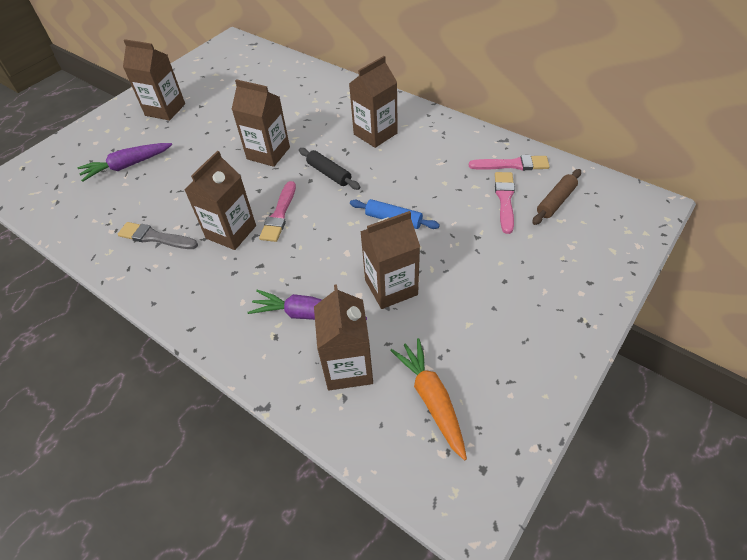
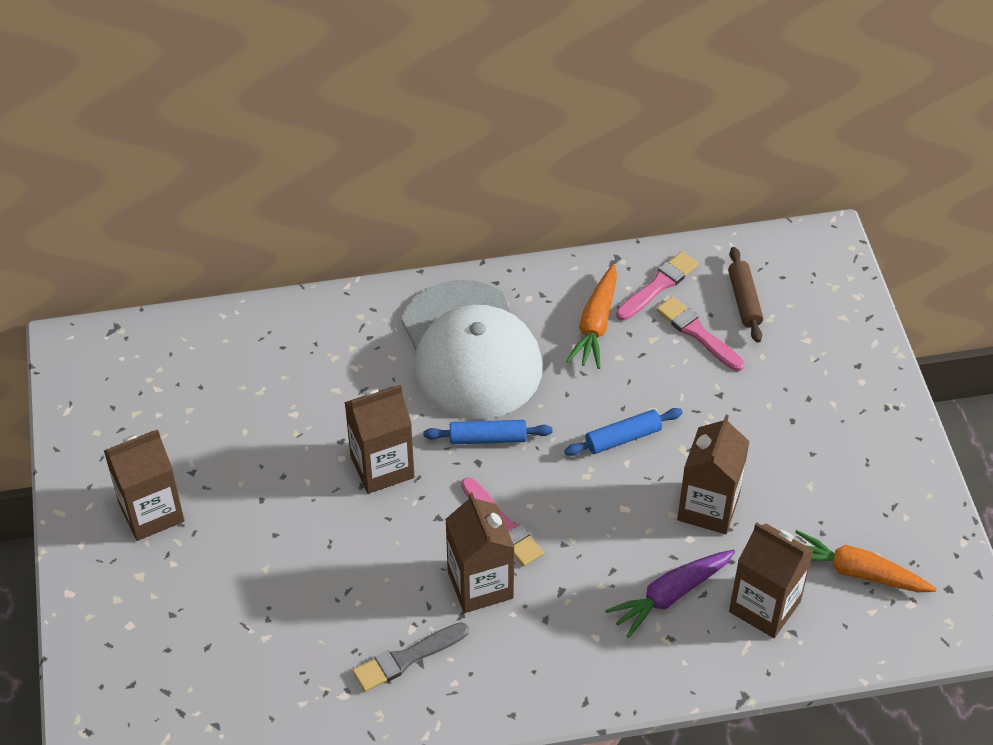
camera: 50 degrees left, 0 degrees up
(127, 166) = (231, 616): purple carrot -> none
(329, 173) = (487, 438): black rolling pin -> blue rolling pin
(375, 134) = (470, 351): brown carton -> white cap
(452, 161) = (595, 325): none -> orange carrot

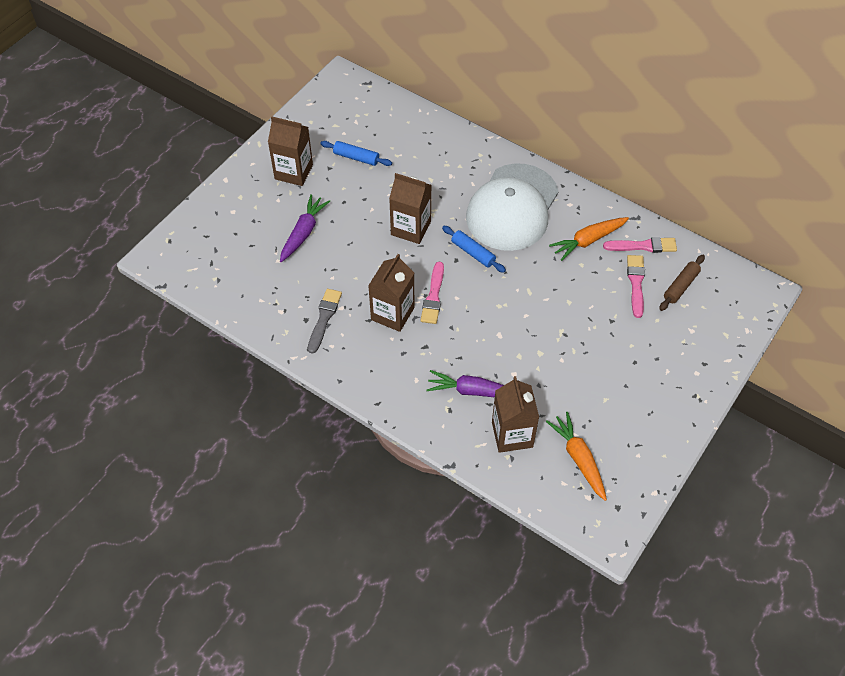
camera: 45 degrees right, 5 degrees up
(256, 577) = (303, 232): none -> purple carrot
(407, 658) = (324, 318): grey brush -> grey brush turned 90 degrees clockwise
(623, 438) = (537, 302): blue rolling pin -> blue rolling pin (356, 157)
(708, 507) = (540, 367): brown carton -> none

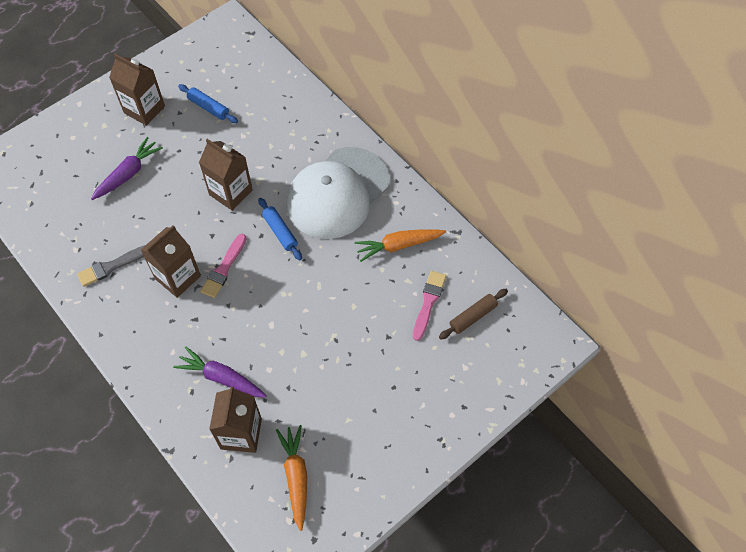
camera: 15 degrees right, 5 degrees up
(324, 318) = (112, 266): grey brush -> grey brush turned 150 degrees counterclockwise
(643, 246) = (452, 264): pink brush -> none

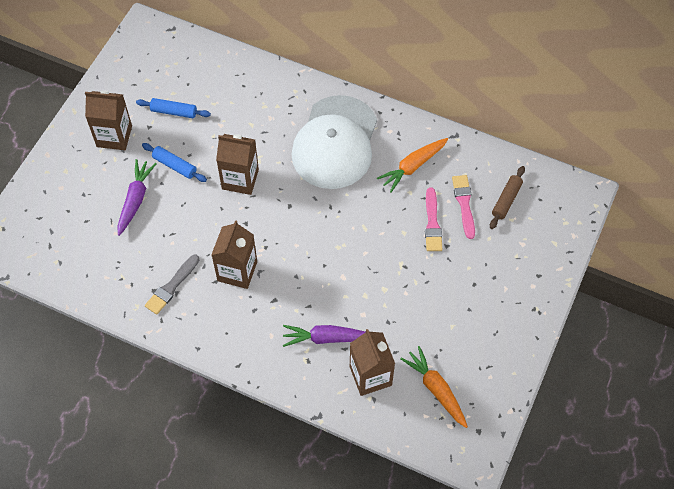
camera: 25 degrees left, 0 degrees up
(224, 268) = (273, 247): pink brush -> pink brush (432, 223)
(280, 232) = (304, 196): blue rolling pin -> blue rolling pin (175, 165)

